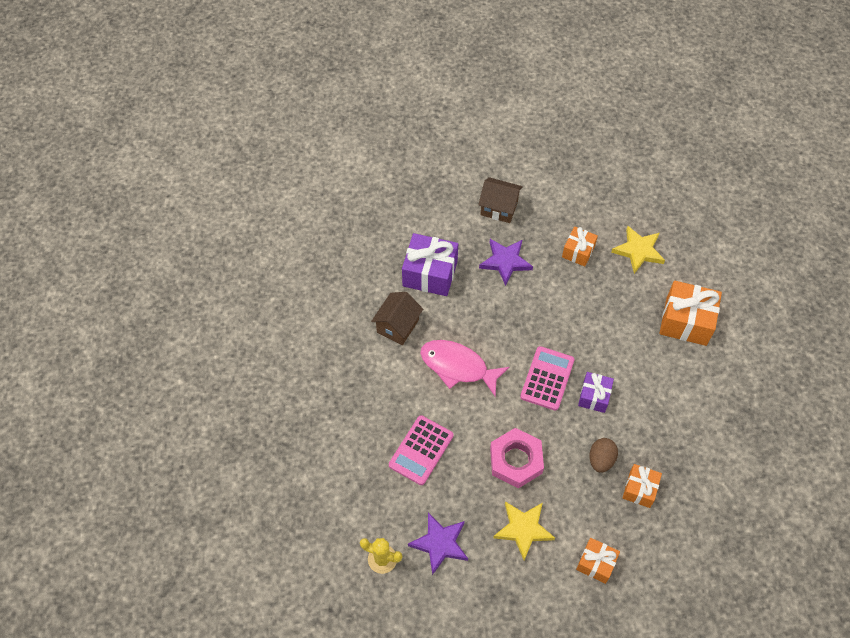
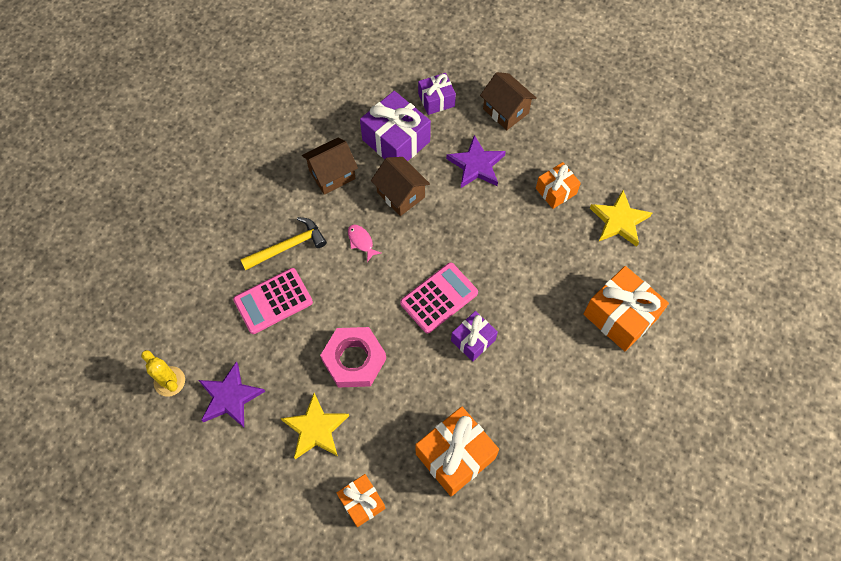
camera: 30 degrees right, 5 degrees up
(402, 401) = (288, 246): none -> yellow hammer
(439, 226) = (436, 100): none -> purple gift
(458, 367) = (361, 241): pink fish -> pink fish, size x0.44
(463, 314) = (401, 195): none -> brown house
(601, 460) = (437, 405): brown egg -> none
(639, 489) = (455, 456): orange gift -> orange gift, size x1.69

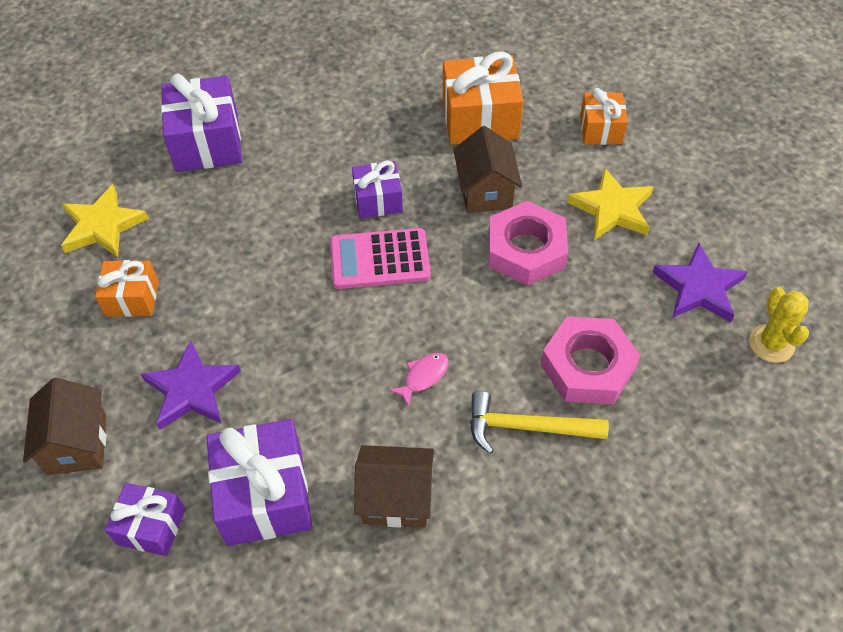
camera: 145 degrees left, 10 degrees down
(273, 301) = (587, 366): pink calculator -> pink nut
(361, 241) = (423, 377): pink fish -> pink fish turned 135 degrees counterclockwise
(401, 195) = (324, 409): brown house -> brown house (485, 191)
(620, 316) = (207, 142): orange gift -> purple gift

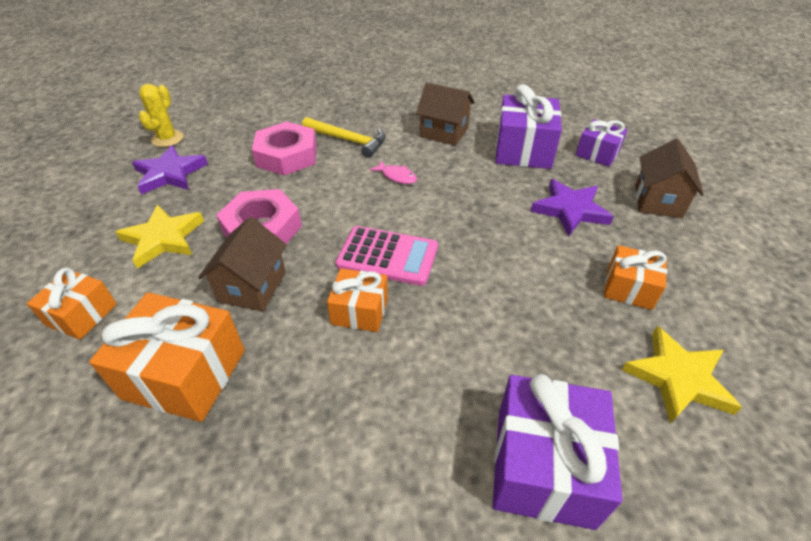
camera: 160 degrees left, 10 degrees down
(378, 200) = (360, 311): purple gift -> orange gift
(423, 377) = (397, 176): pink fish -> pink fish turned 120 degrees counterclockwise

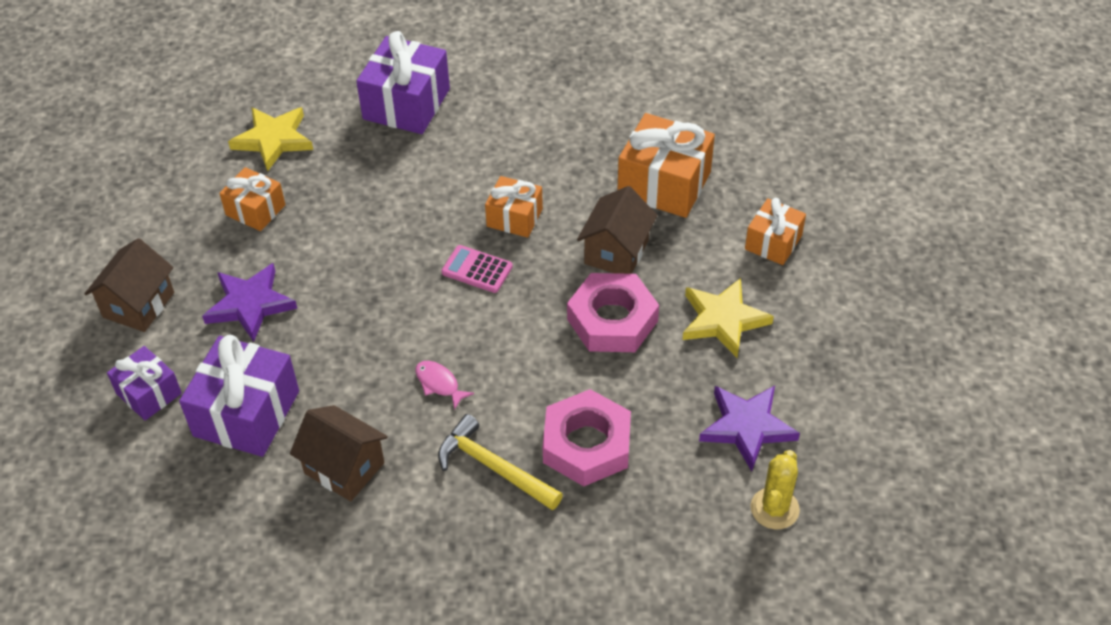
camera: 170 degrees left, 5 degrees up
(387, 256) = (477, 270): pink calculator -> pink calculator, size x0.64

